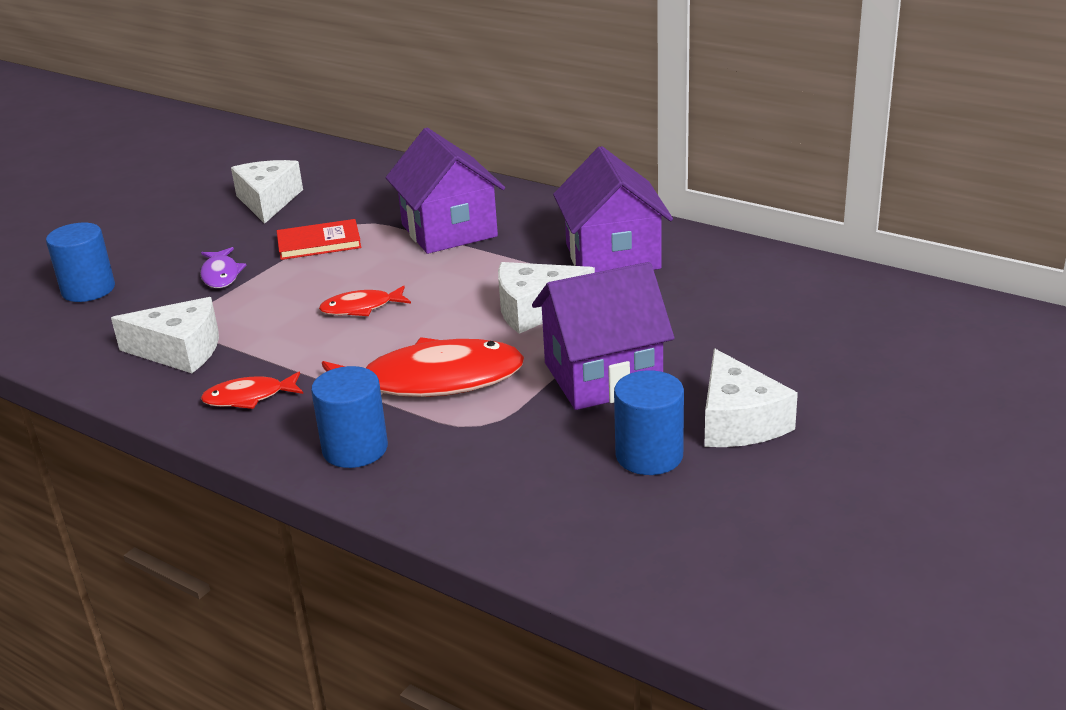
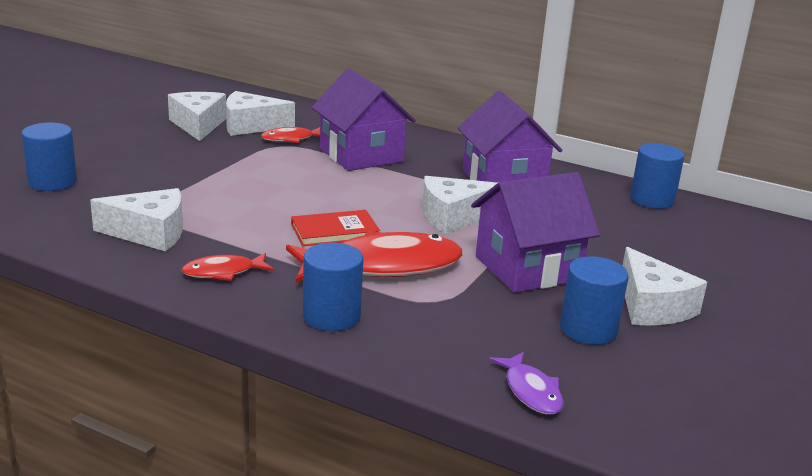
camera: 10 degrees left, 5 degrees down
(221, 275) = (171, 177): purple fish -> purple fish (531, 391)
(319, 243) = (252, 158): red book -> red book (335, 231)
(329, 198) = (251, 126): none -> white cheese
(361, 308) = (304, 208): red fish -> red fish (291, 139)
(792, 272) = (652, 200): none -> blue cylinder

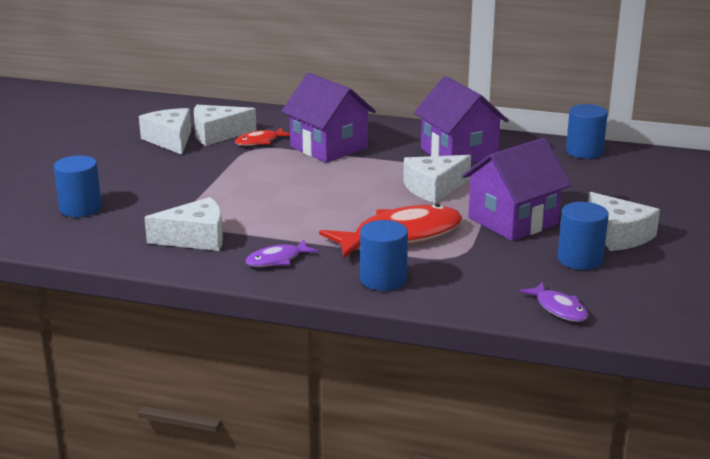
camera: 10 degrees left, 0 degrees up
(223, 272) = (277, 260): red fish -> purple fish
(335, 231) = (346, 214): red book -> none

